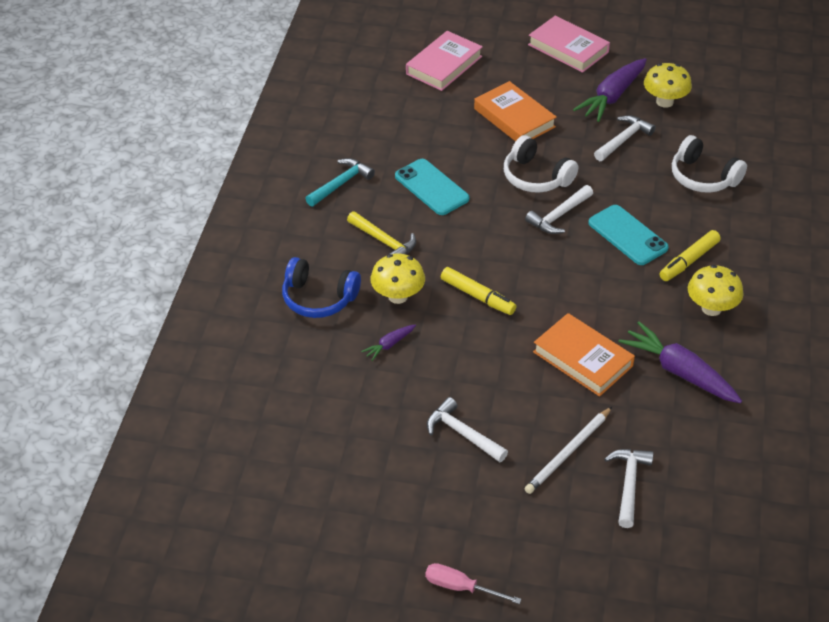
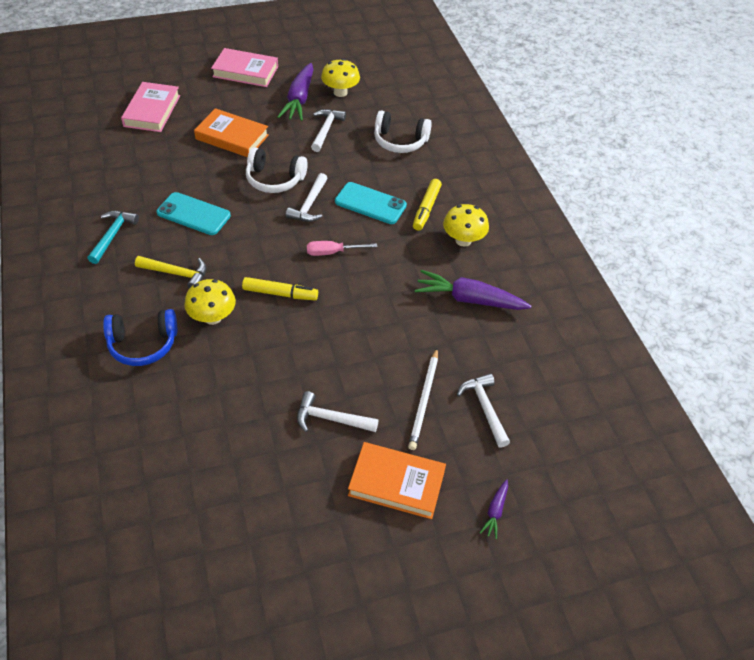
camera: 30 degrees left, 5 degrees up
(389, 345) = (227, 363): purple carrot -> purple carrot (495, 511)
(461, 587) = (404, 562): pink screwdriver -> pink screwdriver (333, 252)
(583, 359) = (392, 316): orange book -> orange book (396, 483)

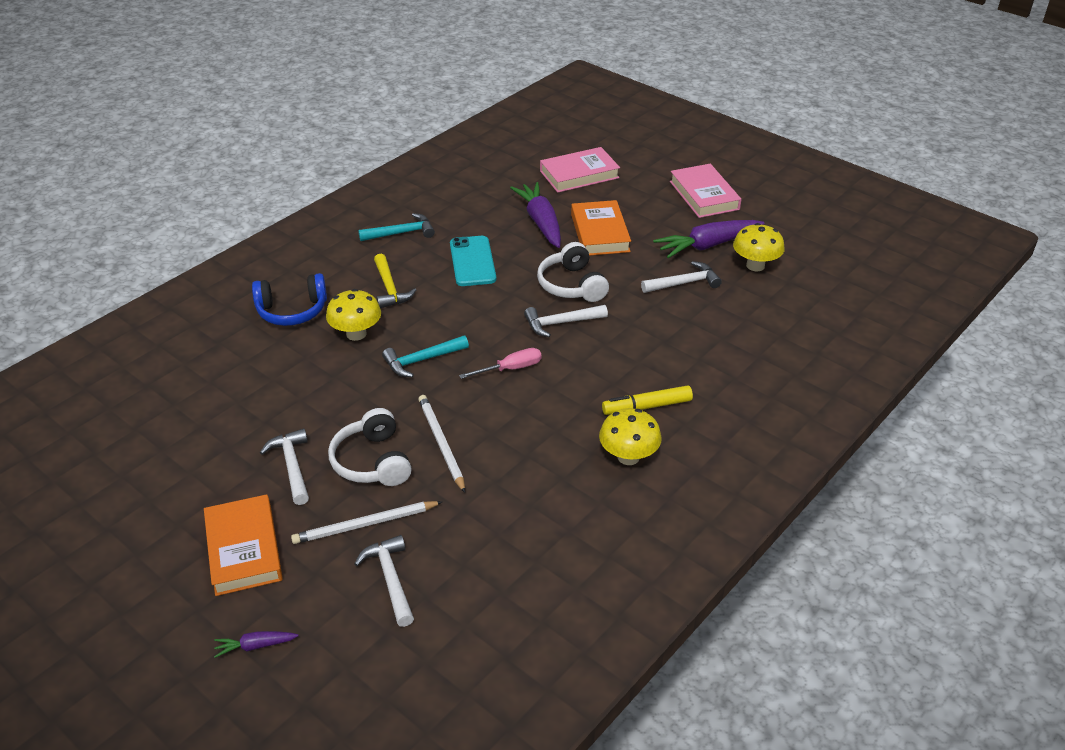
camera: 60 degrees right, 10 degrees down
(143, 344) = (292, 311): blue headphones -> blue headphones turned 60 degrees counterclockwise
(280, 294) = (422, 360): yellow marker -> turquoise hammer
(333, 252) = (510, 369): pink screwdriver -> pink screwdriver turned 105 degrees clockwise
(370, 203) = (609, 362): turquoise phone -> none
(377, 323) = (441, 443): none -> white pencil
(400, 141) = (732, 340): white headphones -> white headphones (372, 461)
(469, 299) = (540, 500): purple carrot -> purple carrot (540, 222)
(485, 408) = (390, 579): white hammer -> white hammer turned 60 degrees counterclockwise

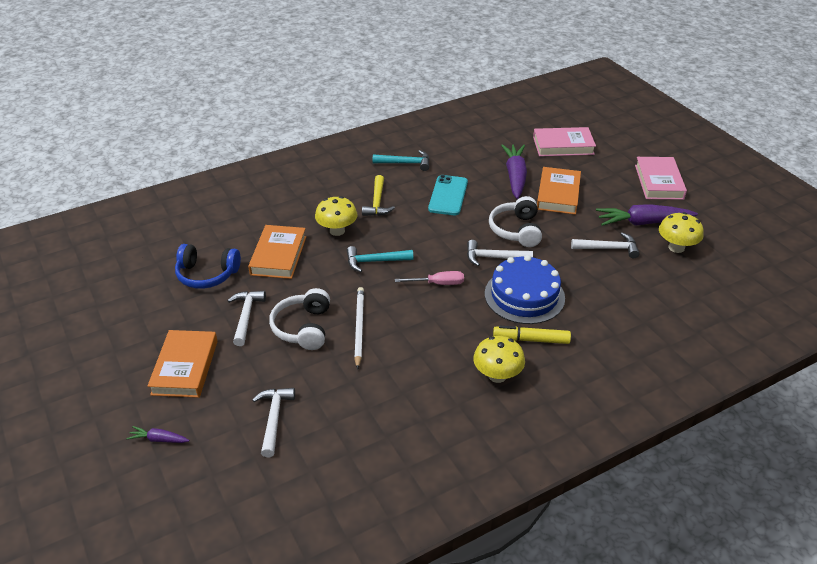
camera: 20 degrees right, 0 degrees up
(292, 311) = (300, 204): blue headphones -> blue headphones (207, 275)
(296, 381) = (278, 255): none -> orange book
(365, 524) = (275, 373): white pencil -> none
(616, 358) = (524, 295): none -> blue cake

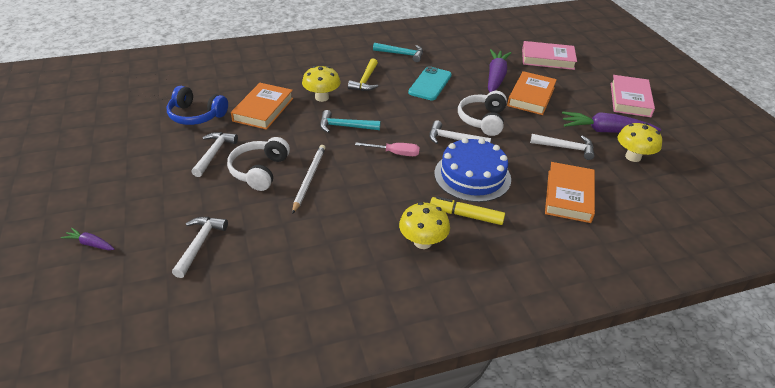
camera: 10 degrees right, 0 degrees up
(185, 367) = (142, 187): orange book -> orange book (569, 196)

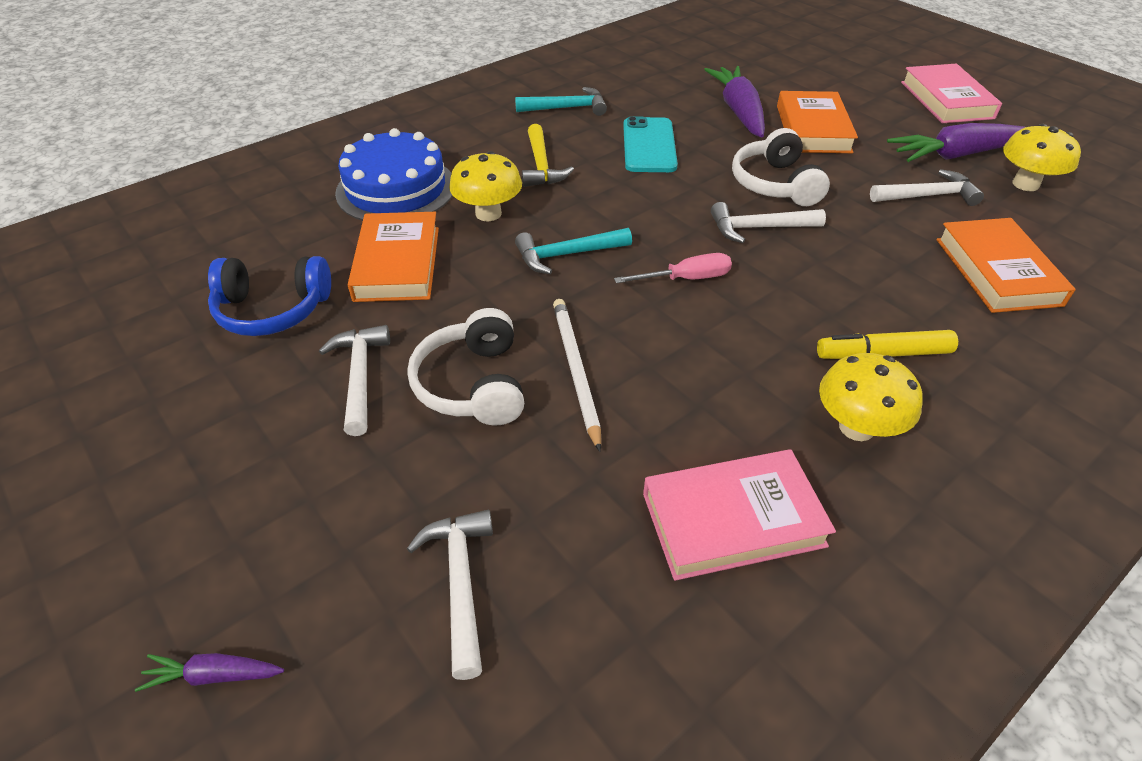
camera: 20 degrees left, 5 degrees up
(472, 176) = (836, 282): blue cake -> blue cake (396, 189)
(547, 59) = (788, 67): pink book -> pink book (732, 519)

